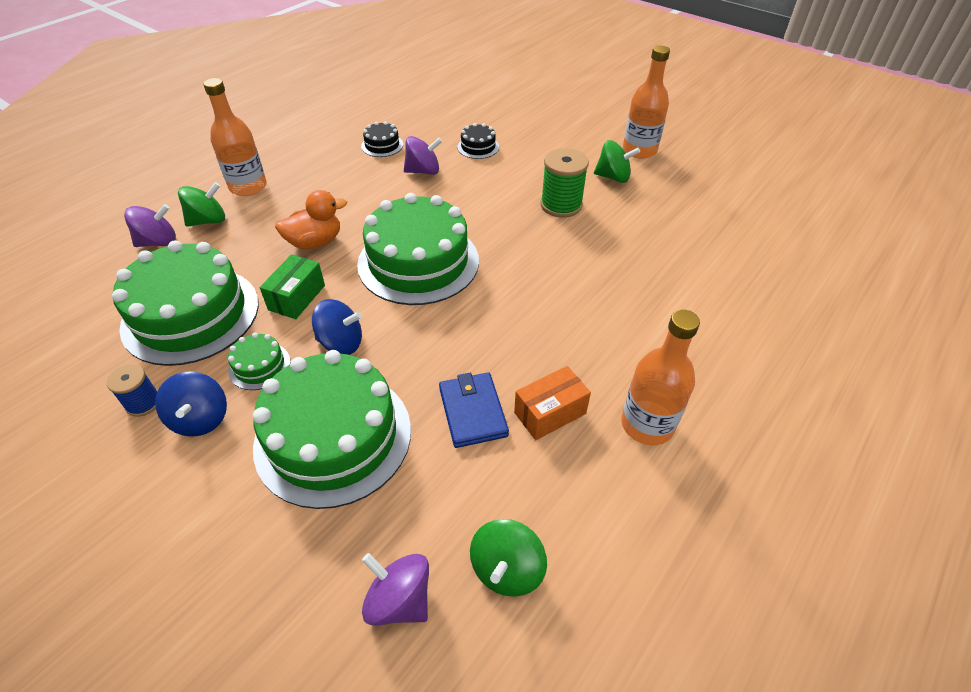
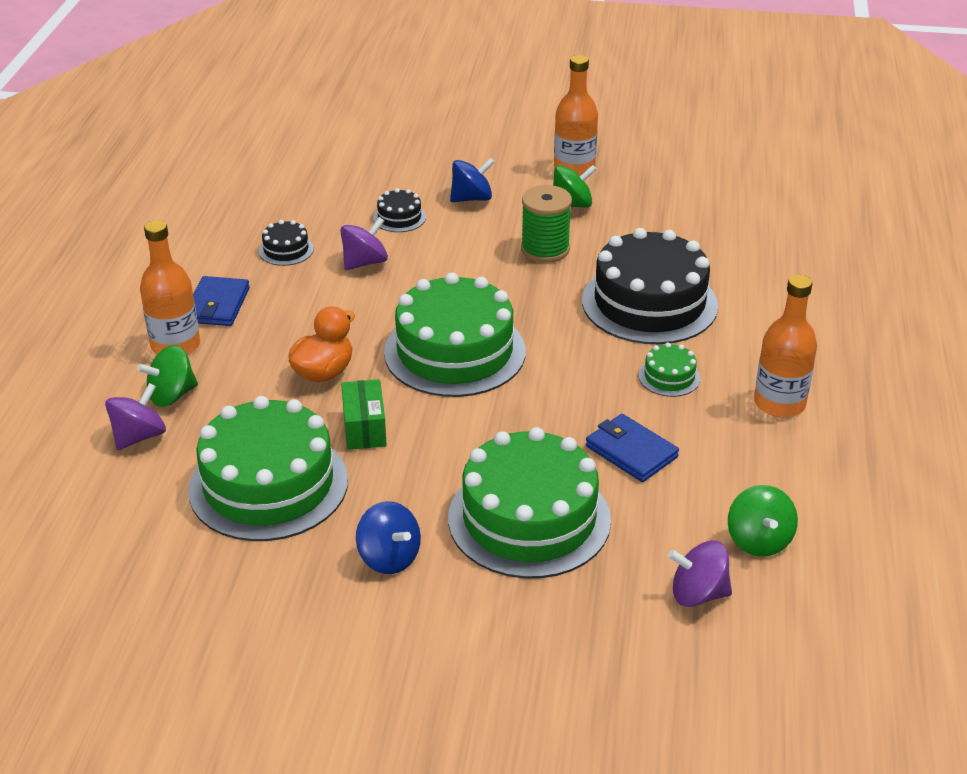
camera: 30 degrees left, 10 degrees down
(143, 403) = (315, 570): blue spool -> none
(208, 221) = (172, 395): green spinning top -> green spinning top turned 150 degrees counterclockwise
(259, 366) = (396, 497): green cake -> green cake (669, 377)
(301, 168) = (217, 305): none -> blue wallet
(341, 343) = (454, 448): blue spinning top -> blue spinning top (472, 198)
(550, 413) = (696, 426): orange box -> none
(606, 280) = (649, 303): none -> black cake

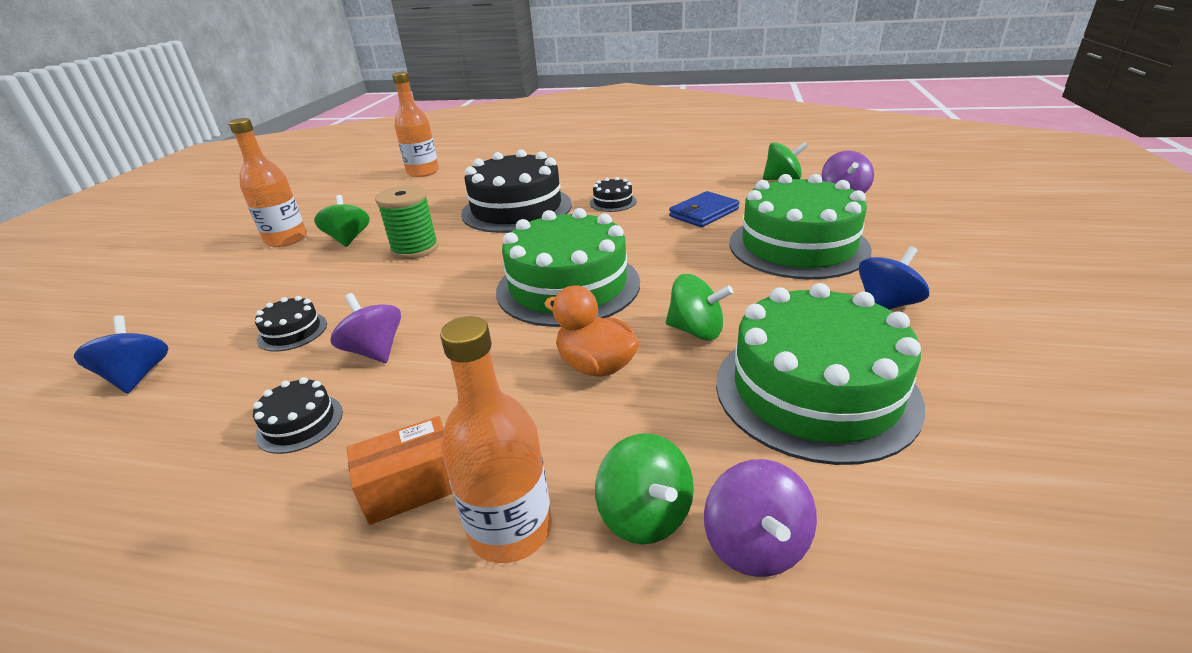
camera: 85 degrees left, 5 degrees down
(139, 436) = (755, 545): purple spinning top -> purple spinning top turned 135 degrees counterclockwise
(217, 305) = (412, 487): blue wallet -> orange box
(364, 428) = (696, 330): green box -> green spinning top
(472, 198) = (292, 288): blue spinning top -> blue spinning top (138, 376)
(669, 377) = (613, 202): green cake -> black cake
(779, 403) = (643, 173): orange bottle -> orange bottle (423, 172)

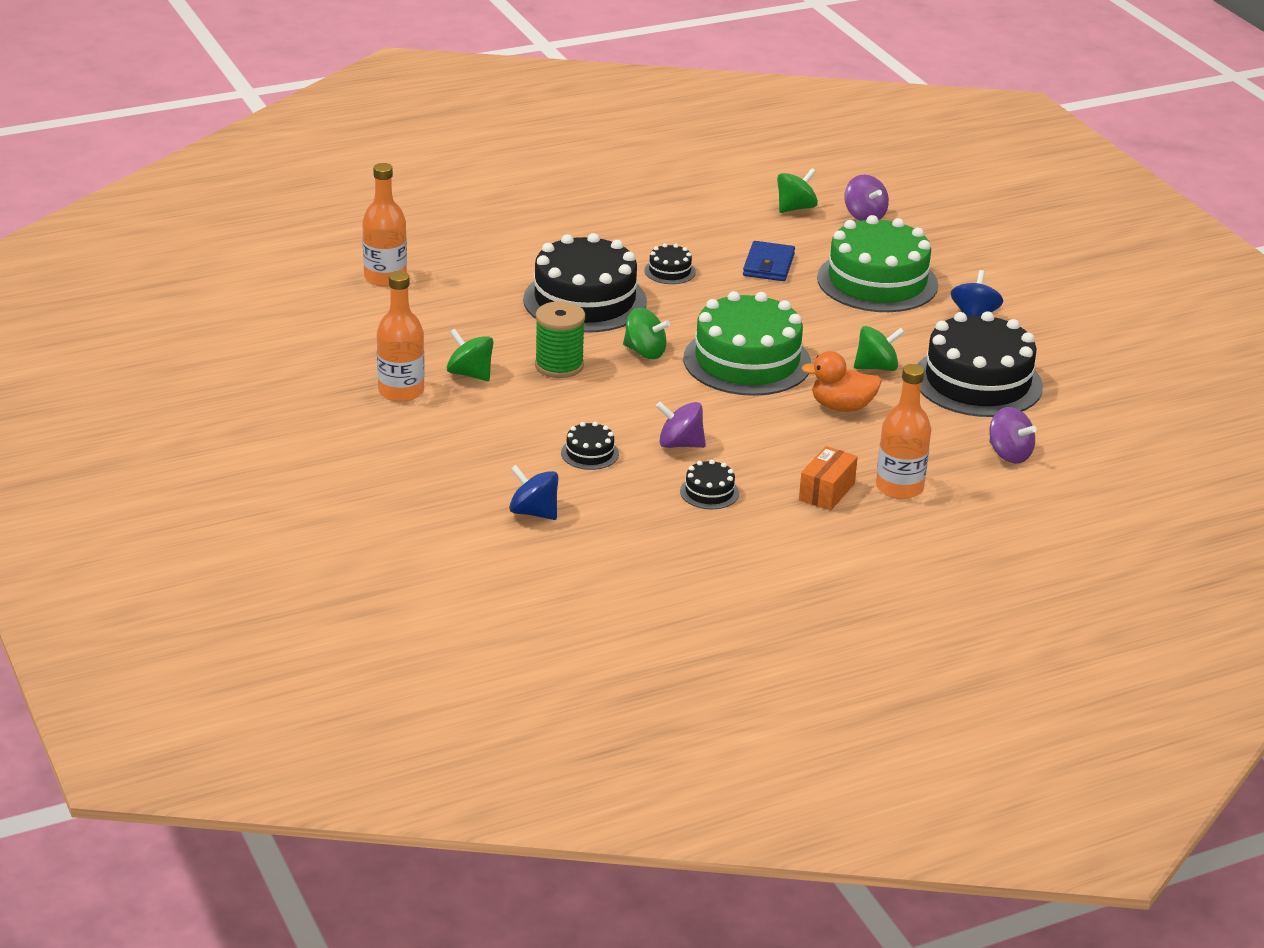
camera: 40 degrees left, 0 degrees up
(645, 515) = (952, 461): green spinning top -> green spinning top (645, 352)
(815, 391) = (977, 382): green cake -> black cake

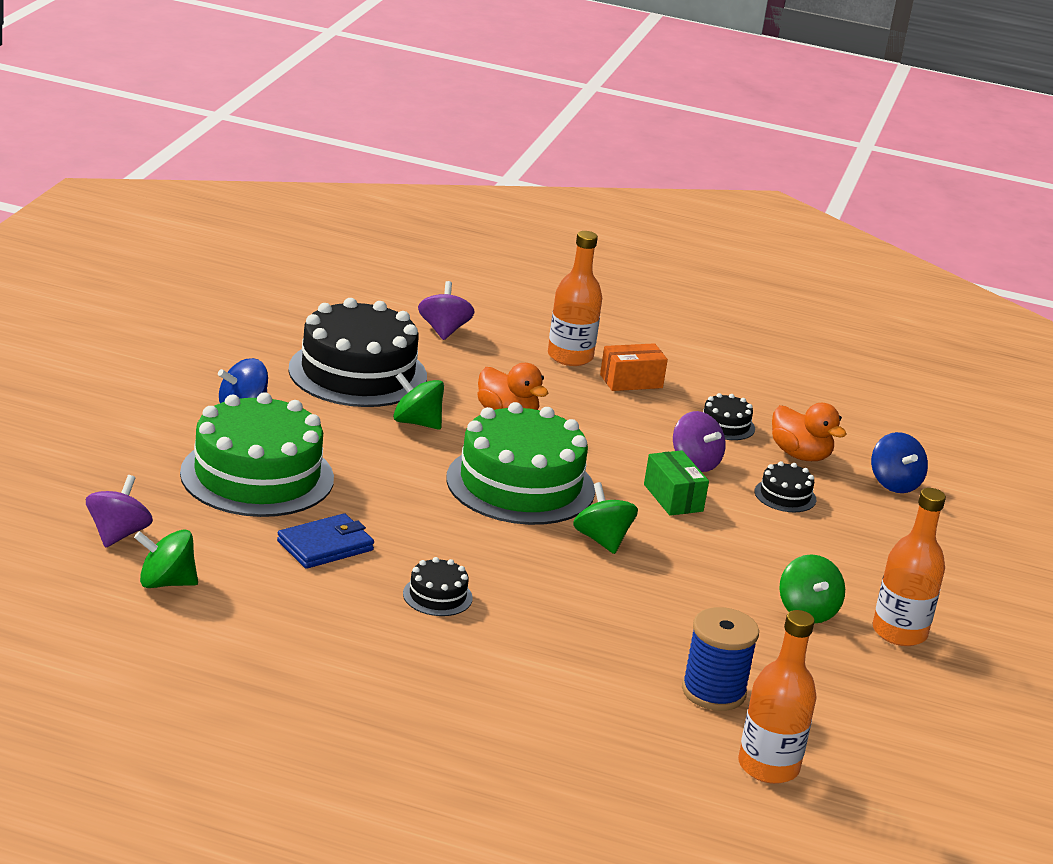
camera: 140 degrees left, 5 degrees down
(460, 299) = (713, 691): none -> blue spool
(559, 365) = (705, 572): green spool -> none
(585, 300) = (580, 616): black cake -> none
(626, 497) = (800, 455): none -> orange duck
(651, 407) = (673, 498): none -> green box

